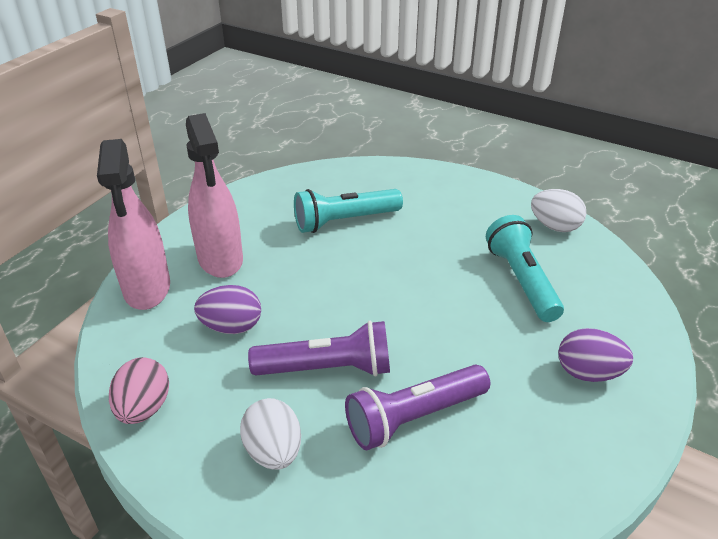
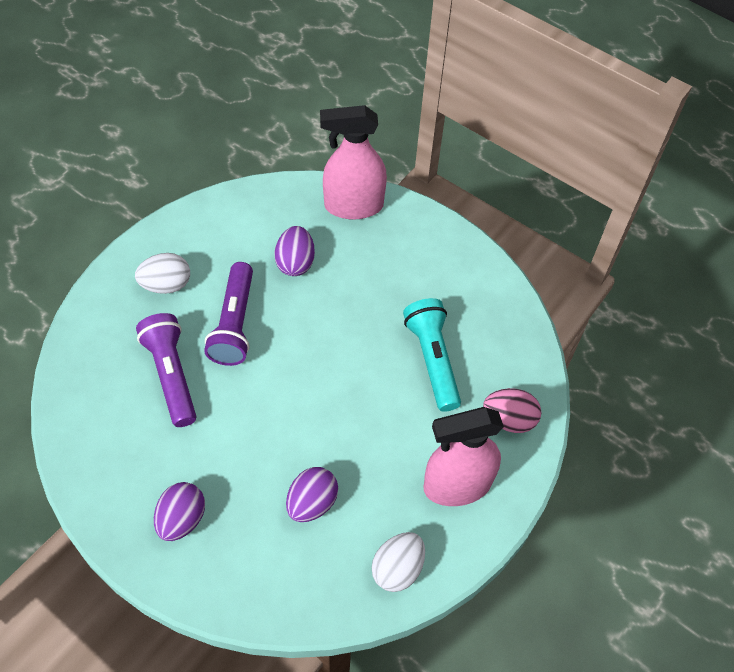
camera: 95 degrees right, 20 degrees up
(144, 408) = (224, 211): pink egg -> pink egg (509, 419)
(220, 259) = (385, 255): pink spray bottle -> pink spray bottle (456, 485)
(521, 281) = (312, 503): turquoise flashlight -> purple egg

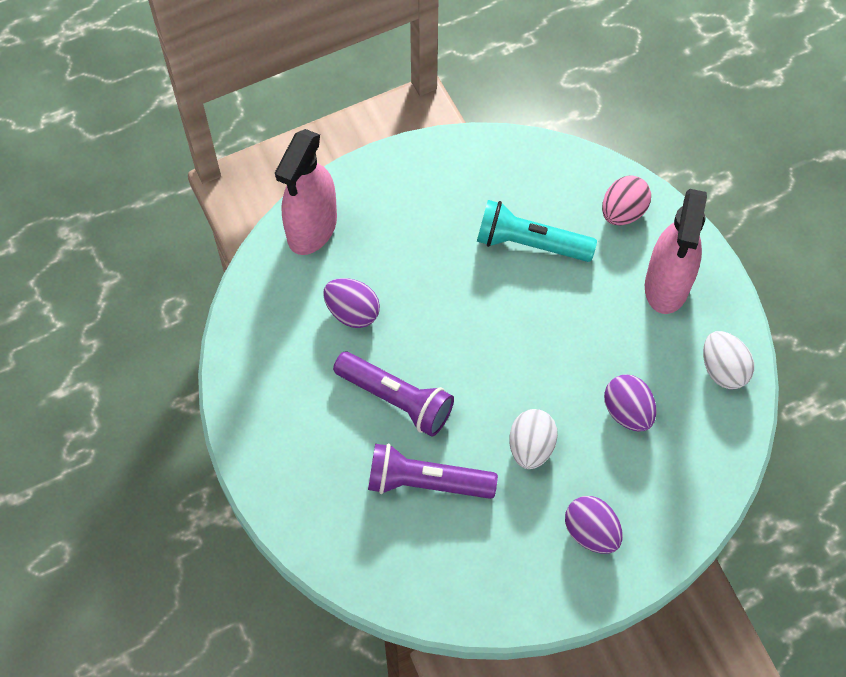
camera: 60 degrees left, 5 degrees up
(166, 285) = (311, 446): white egg -> white egg (531, 447)

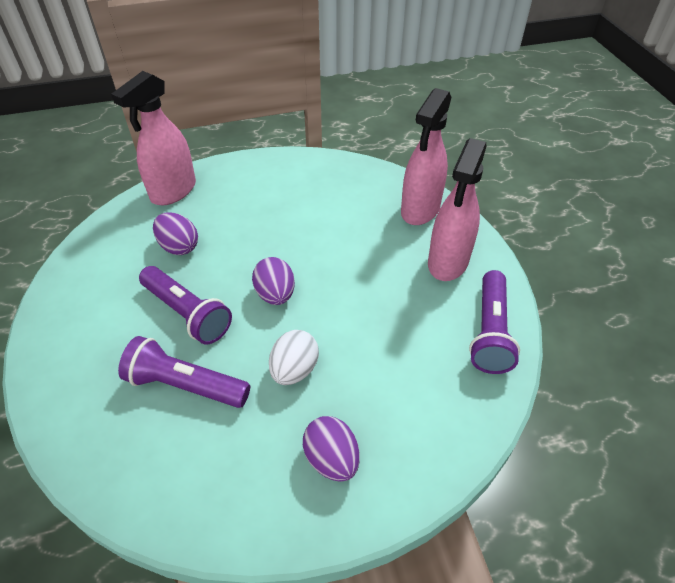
camera: 10 degrees right, 15 degrees down
(530, 243) = (339, 220): turquoise flashlight -> none
(623, 212) = (420, 210): pink egg -> pink spray bottle
(627, 412) = (393, 353): purple egg -> purple egg (275, 294)
(723, 369) = (490, 332): white egg -> purple flashlight

